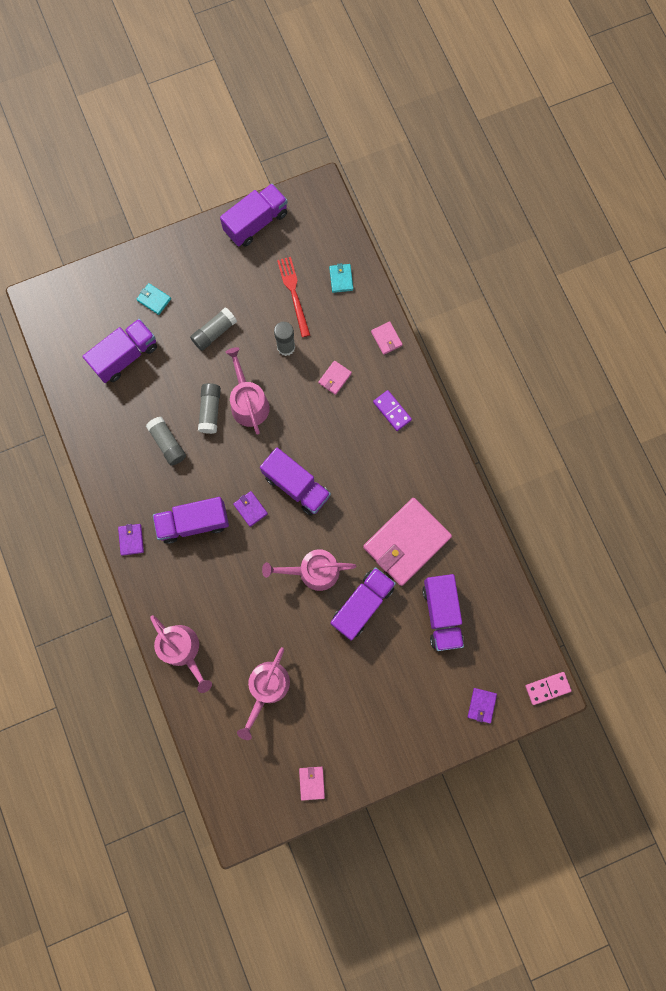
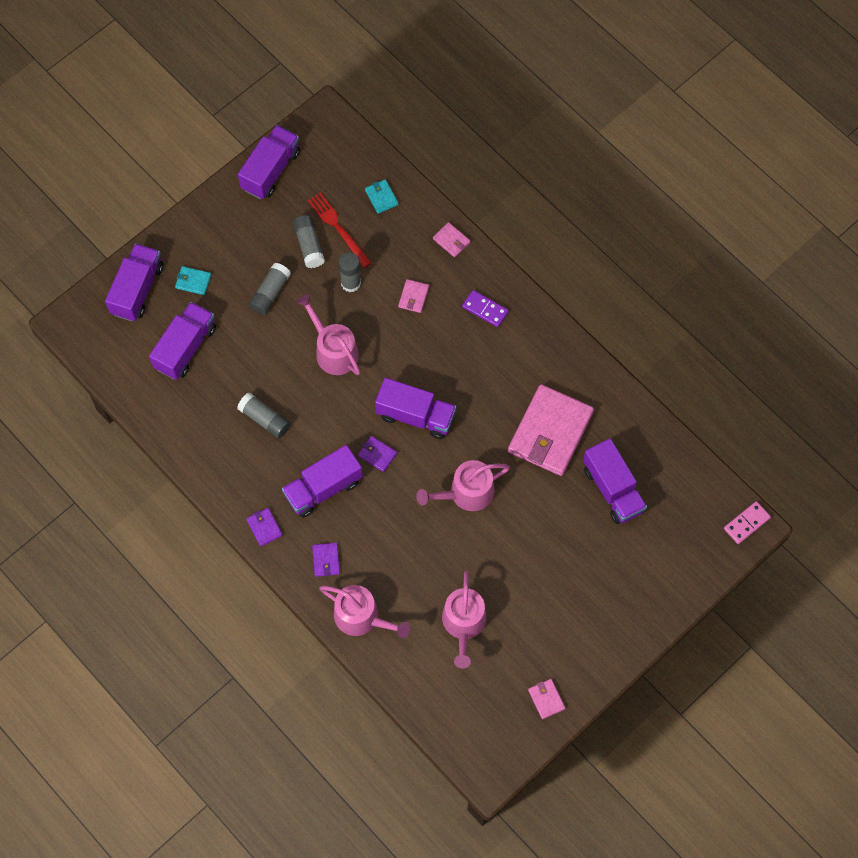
camera: 20 degrees left, 10 degrees down
(210, 411) = (297, 372): grey glue stick -> grey glue stick (309, 245)
(362, 605) = (529, 508): purple truck -> purple truck (137, 290)
(481, 705) = (688, 563): purple wallet -> purple wallet (326, 560)

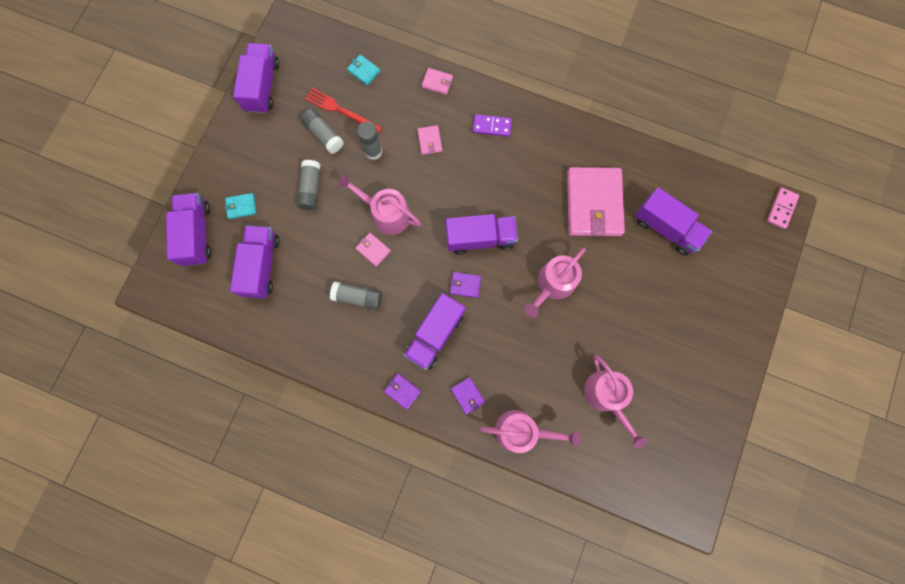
camera: 25 degrees left, 10 degrees up
(546, 699) = (705, 429): pink wallet -> pink wallet (373, 250)

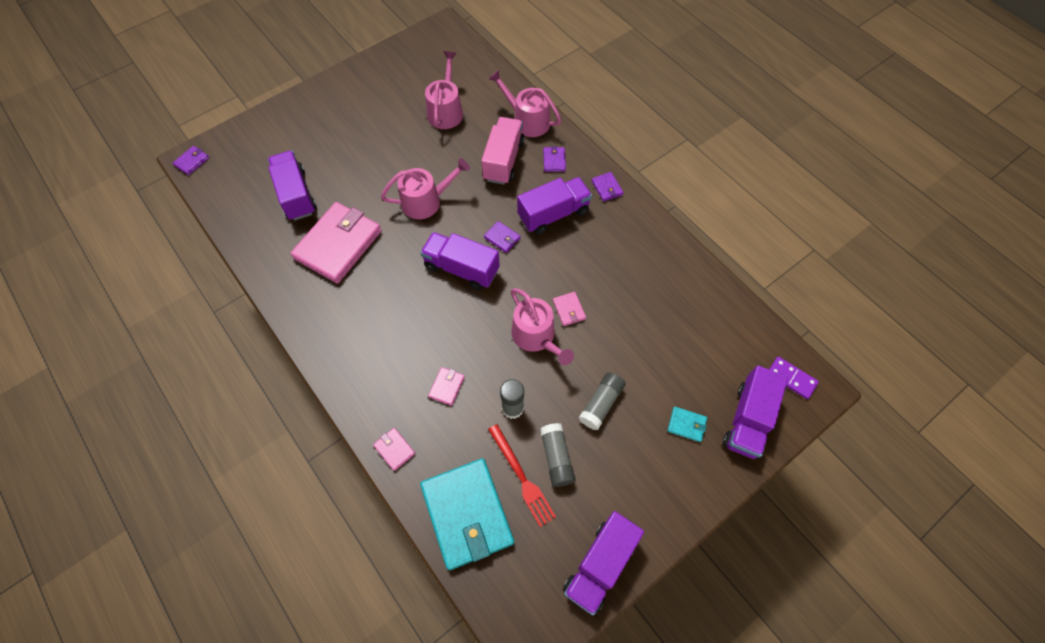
camera: 150 degrees left, 15 degrees down
(261, 266) = (689, 351): purple truck -> none
(357, 297) = (606, 276): grey glue stick -> none
(364, 71) = (467, 514): turquoise wallet -> turquoise wallet, size x2.45
(492, 126) = (373, 367): purple domino -> purple domino (791, 378)
(514, 368) = (503, 160): none -> pink truck
(781, 209) = (192, 161): pink domino -> purple wallet

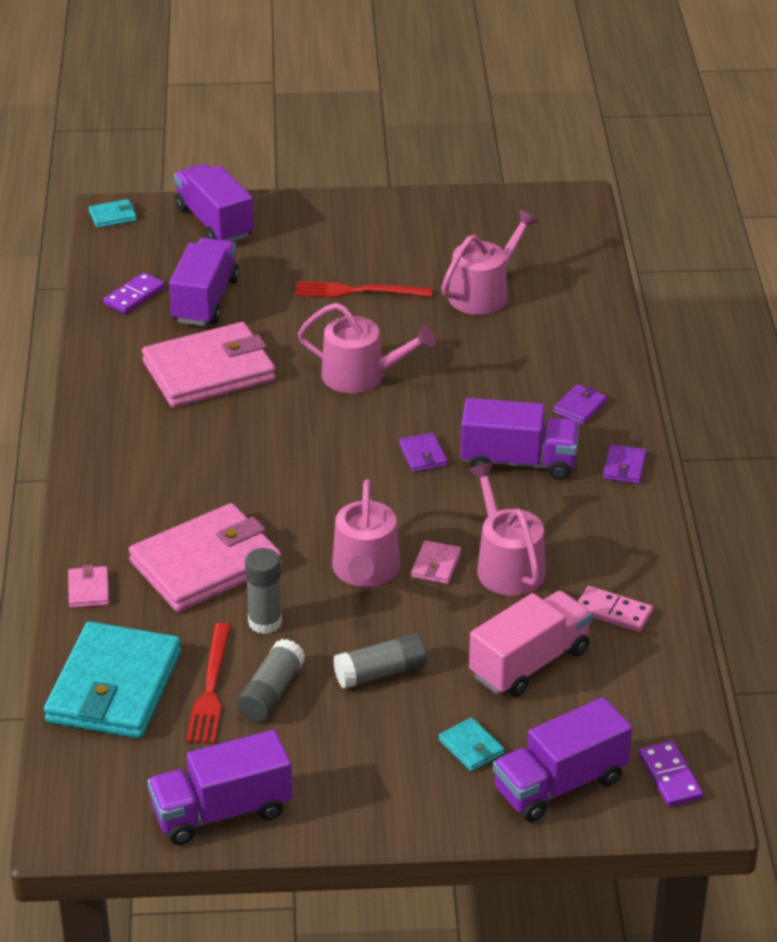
camera: 35 degrees right, 25 degrees down
(192, 161) = (112, 216): purple wallet -> turquoise wallet
(251, 213) = (134, 296): none -> purple domino
(378, 144) = (358, 291): none -> red fork
(446, 387) = (205, 564): pink wallet -> pink wallet, size x2.45
(462, 268) = (339, 462): purple truck -> purple truck (214, 223)
(503, 160) = (508, 377): pink truck -> pink truck (529, 663)
(527, 120) = (587, 349): pink watering can -> pink watering can (507, 566)
(678, 286) = (613, 612): none -> pink domino

